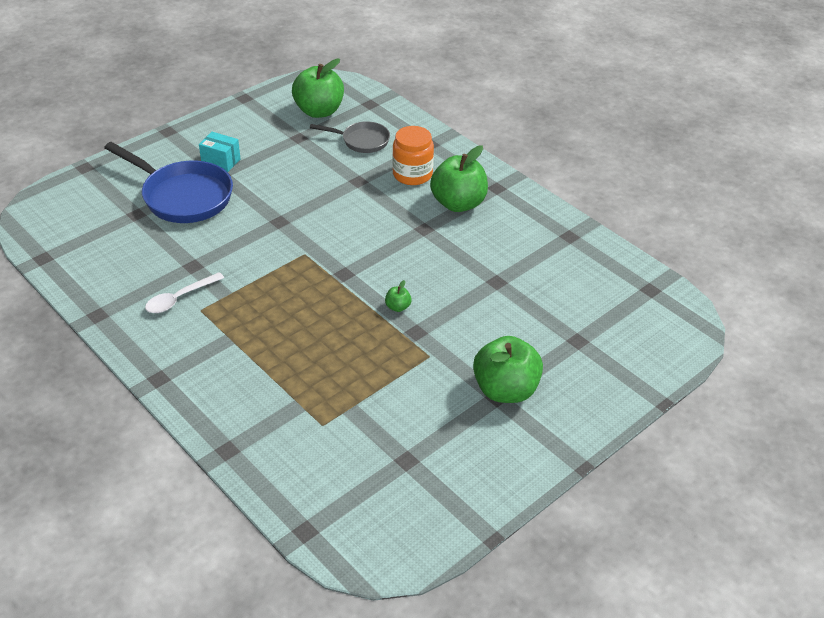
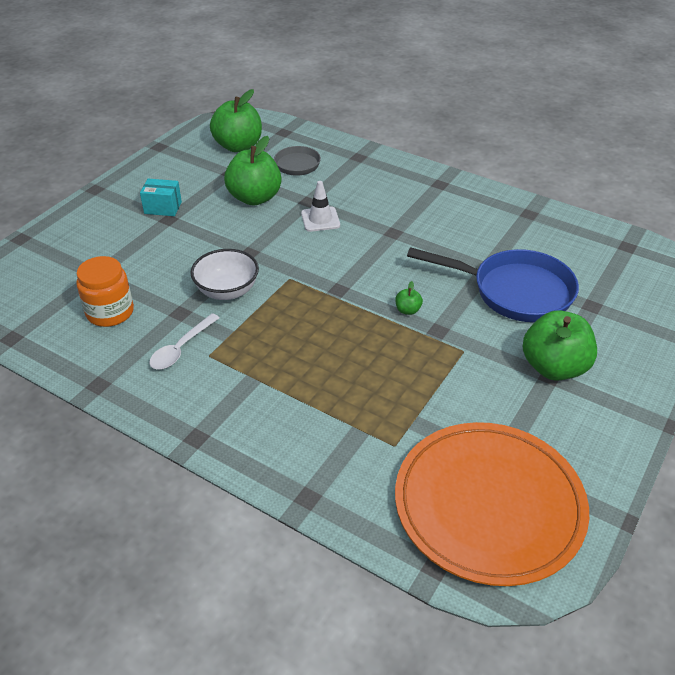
camera: 15 degrees left, 0 degrees up
(183, 196) = (138, 247): blue pan -> blue pan (514, 291)
(243, 254) = (227, 291): none -> white bowl
(361, 202) = (320, 219): none -> white traffic cone
(377, 494) = (489, 505): none -> orange plate
(412, 174) = (356, 186): orange jar -> orange jar (110, 312)
(458, 203) = (413, 204): green apple -> green apple (254, 198)

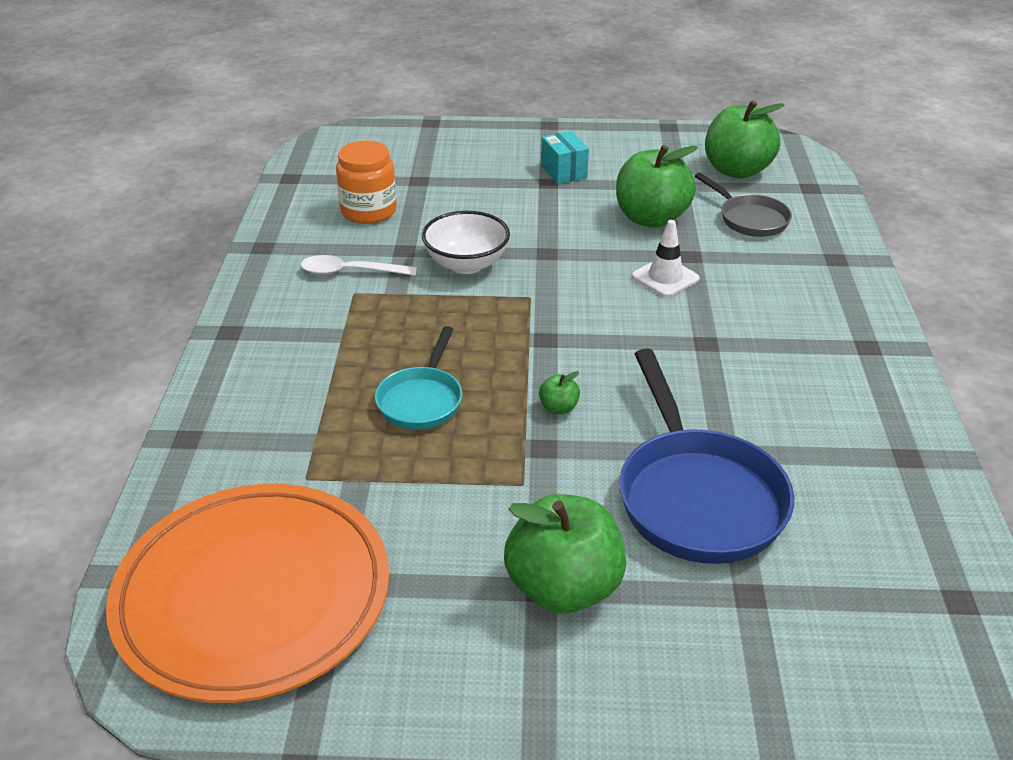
camera: 60 degrees right, 5 degrees down
(356, 364) = (422, 400): none -> turquoise pan

